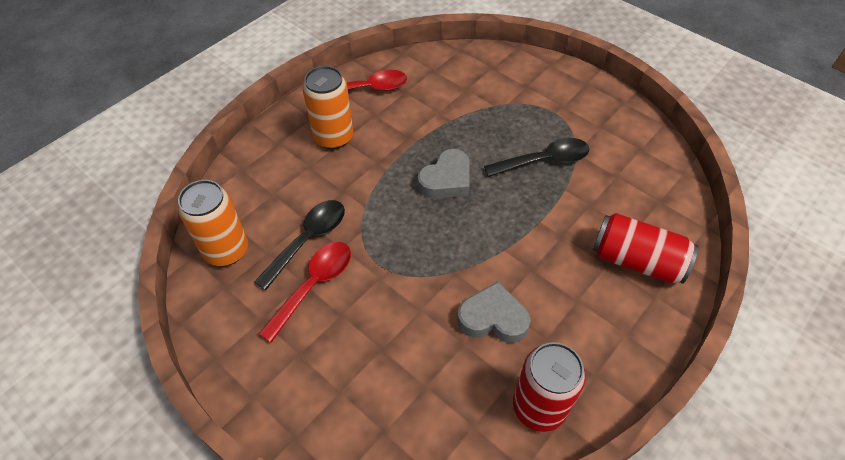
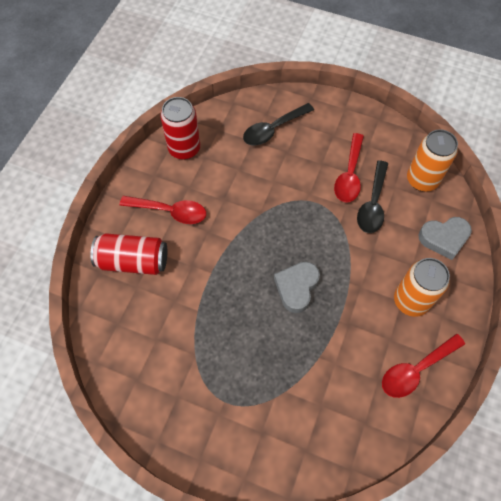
camera: 160 degrees right, 10 degrees up
(493, 318) = (225, 189): grey heart -> grey heart (444, 238)
(544, 160) = (221, 335): black spoon -> black spoon (273, 129)
(579, 310) = (170, 211): none -> red spoon

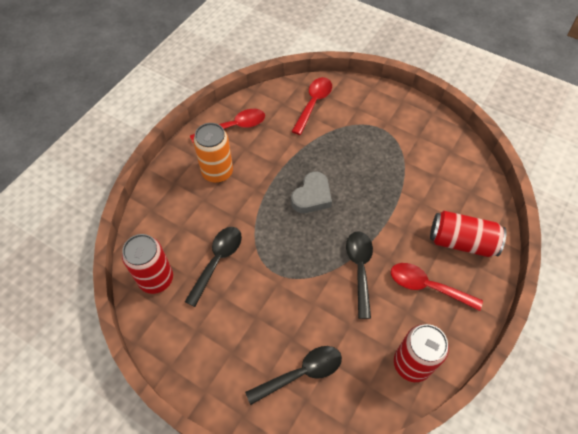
camera: 170 degrees left, 5 degrees down
(235, 218) = (359, 269): none -> black spoon
(349, 175) = (230, 297): red spoon -> red spoon (313, 103)
(422, 180) = (156, 279): orange can -> red can
(444, 238) = (164, 217): grey heart -> none

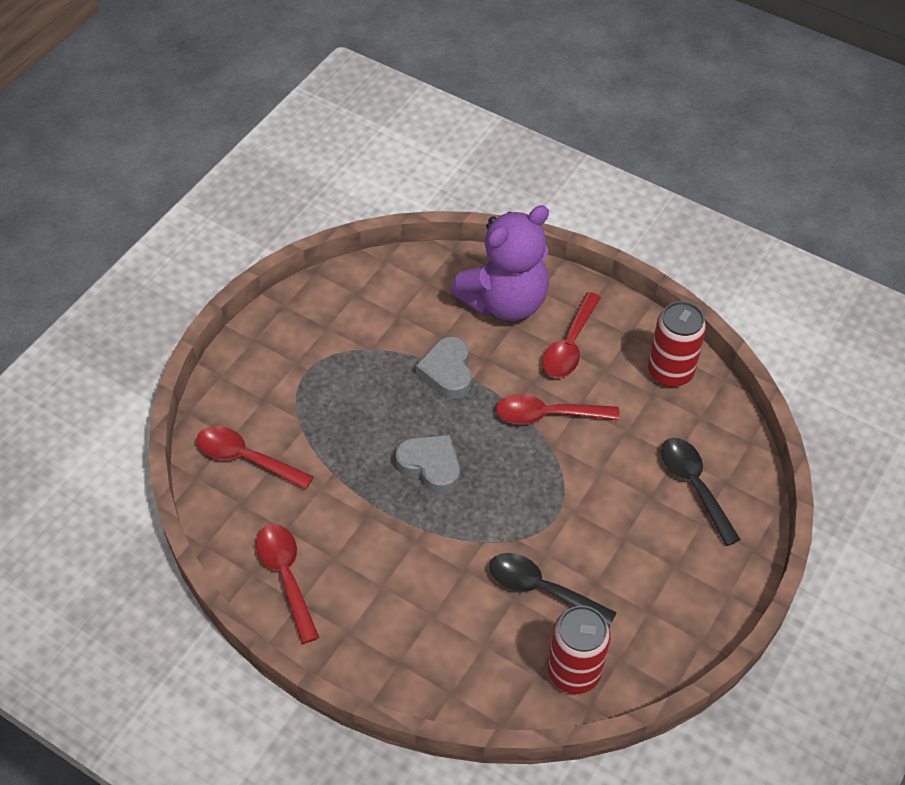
camera: 90 degrees left, 5 degrees down
(217, 172) = (380, 597): orange can -> none
(359, 269) = (547, 415): black spoon -> red spoon
(390, 205) = (447, 372): none -> grey heart
(461, 242) = (504, 302): red can -> purple teddy bear

